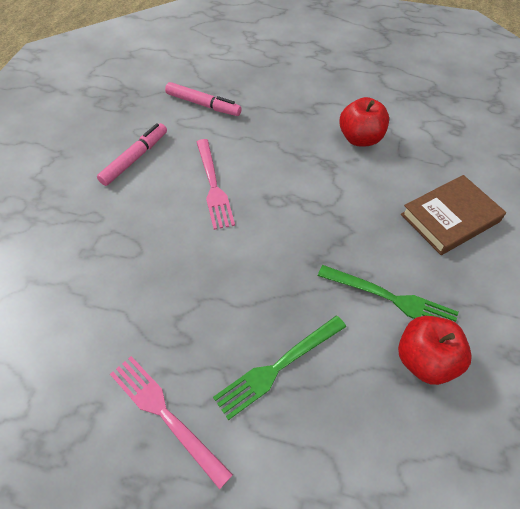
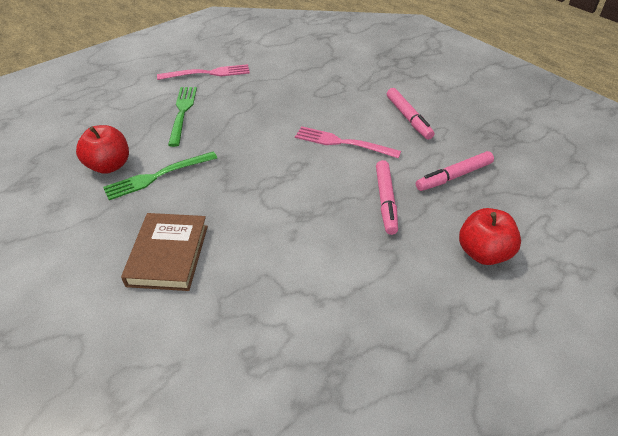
camera: 125 degrees right, 10 degrees down
(267, 128) = (385, 201): none -> pink marker
(360, 139) = (314, 258): red apple -> red apple (483, 253)

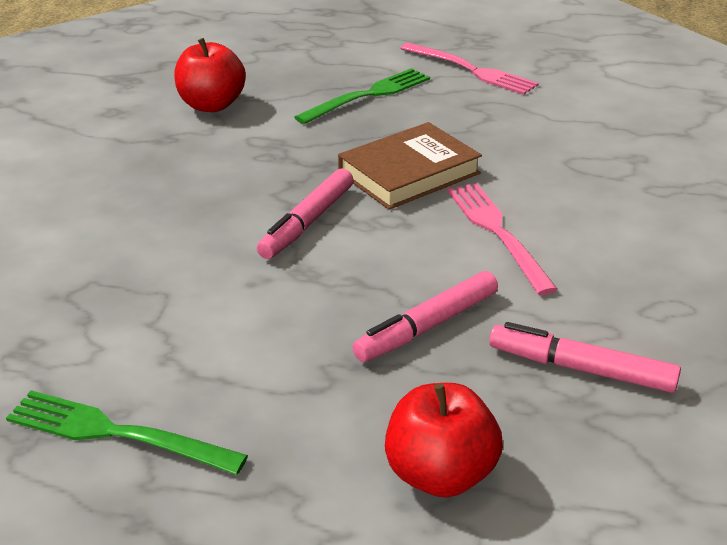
camera: 50 degrees right, 10 degrees down
(157, 176) = (235, 140): green fork -> green fork (116, 433)
(168, 255) = (120, 213): brown book -> brown book (409, 173)
(408, 118) = (654, 262): pink marker -> pink marker (307, 223)

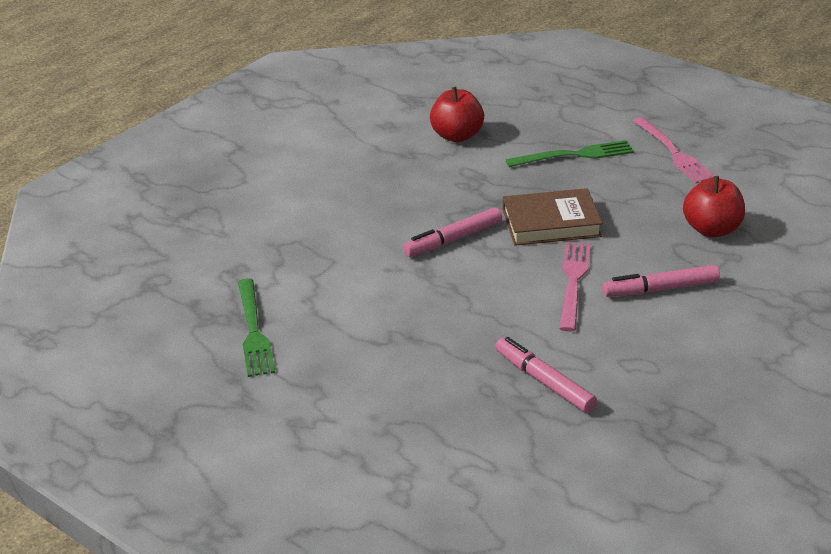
camera: 30 degrees right, 0 degrees up
(116, 433) = (253, 331): green fork -> green fork turned 150 degrees counterclockwise
(427, 326) = (472, 327): pink marker -> pink marker (660, 289)
(440, 474) = (407, 409): red apple -> red apple (712, 230)

